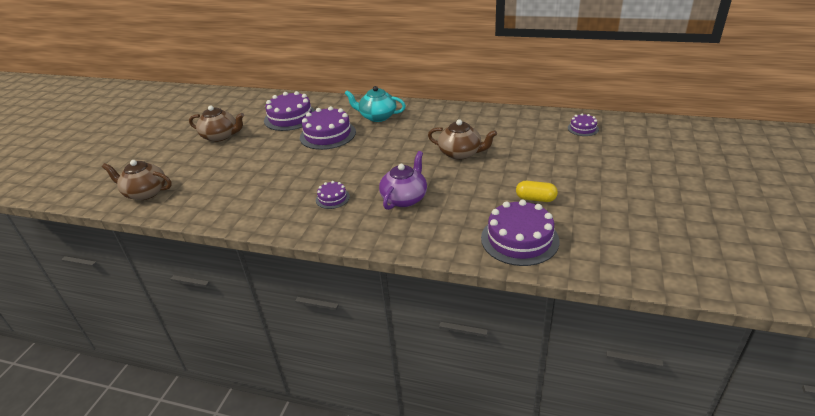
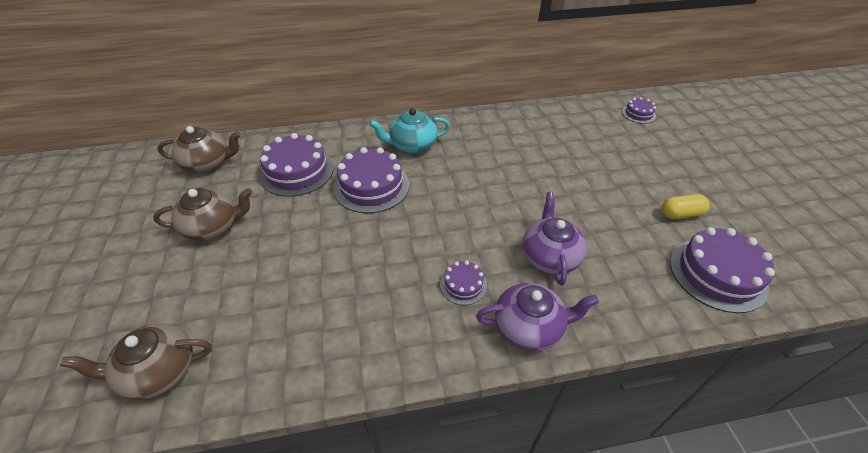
camera: 30 degrees left, 10 degrees up
(351, 229) = (529, 327): none -> purple teapot
(460, 153) = (552, 174): brown teapot -> brown teapot (207, 163)

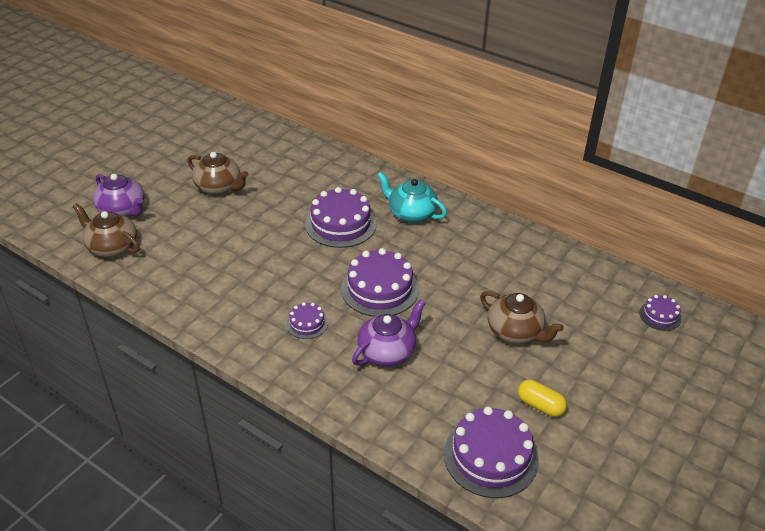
camera: 45 degrees right, 5 degrees down
(207, 163) = (264, 142): brown teapot -> brown teapot (515, 332)
(297, 171) = (308, 182): purple cake -> purple cake (380, 289)
(529, 327) = (309, 375): purple teapot -> purple teapot (123, 210)

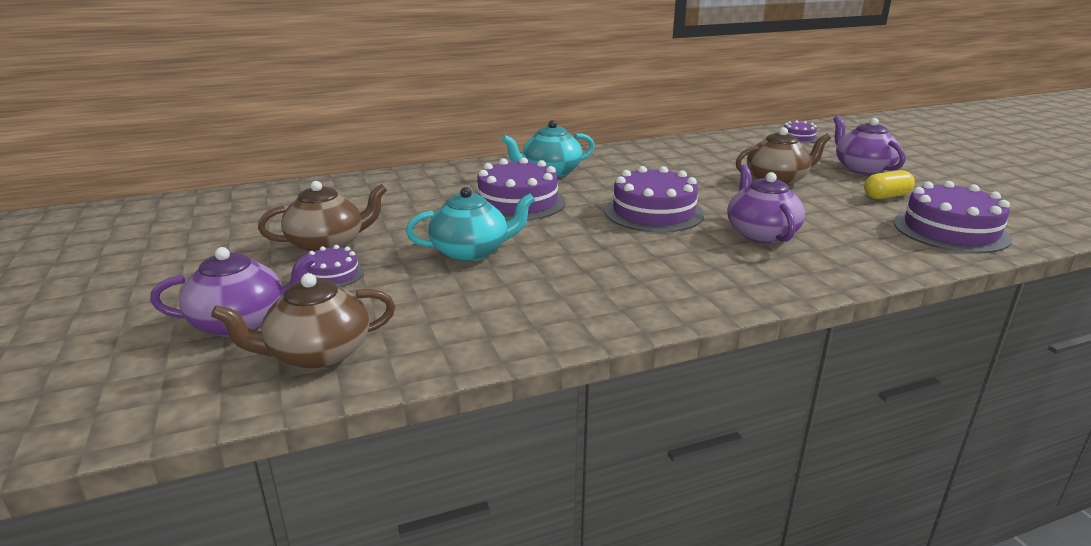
camera: 55 degrees left, 15 degrees down
(251, 240) = (471, 251): none -> turquoise teapot
(307, 323) = (673, 260): purple cake -> purple cake (332, 274)
(607, 377) = (862, 168): none -> purple teapot

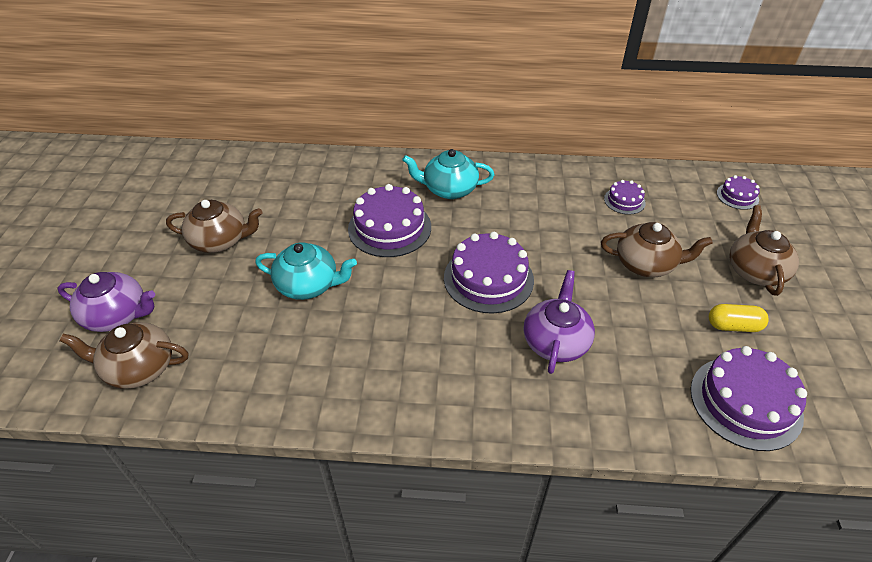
camera: 25 degrees right, 20 degrees up
(332, 274) = (200, 280): purple cake -> purple cake (624, 201)
(862, 168) = (755, 271): purple teapot -> brown teapot

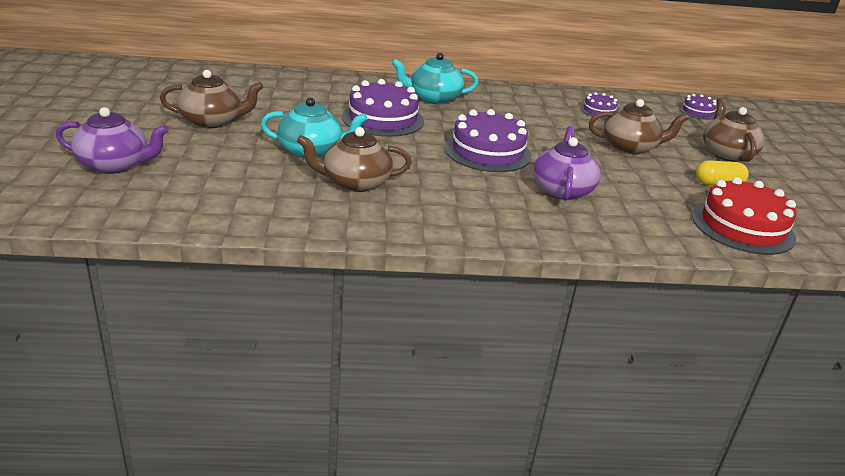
camera: 10 degrees left, 15 degrees down
(139, 368) = (148, 198): brown teapot -> brown teapot (355, 182)
(745, 402) = (742, 227): purple cake -> red cake

